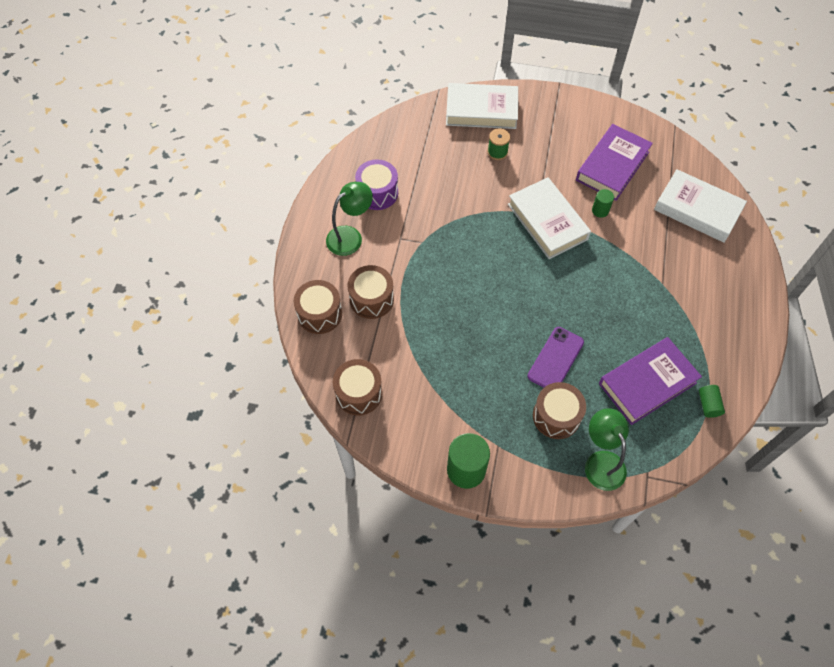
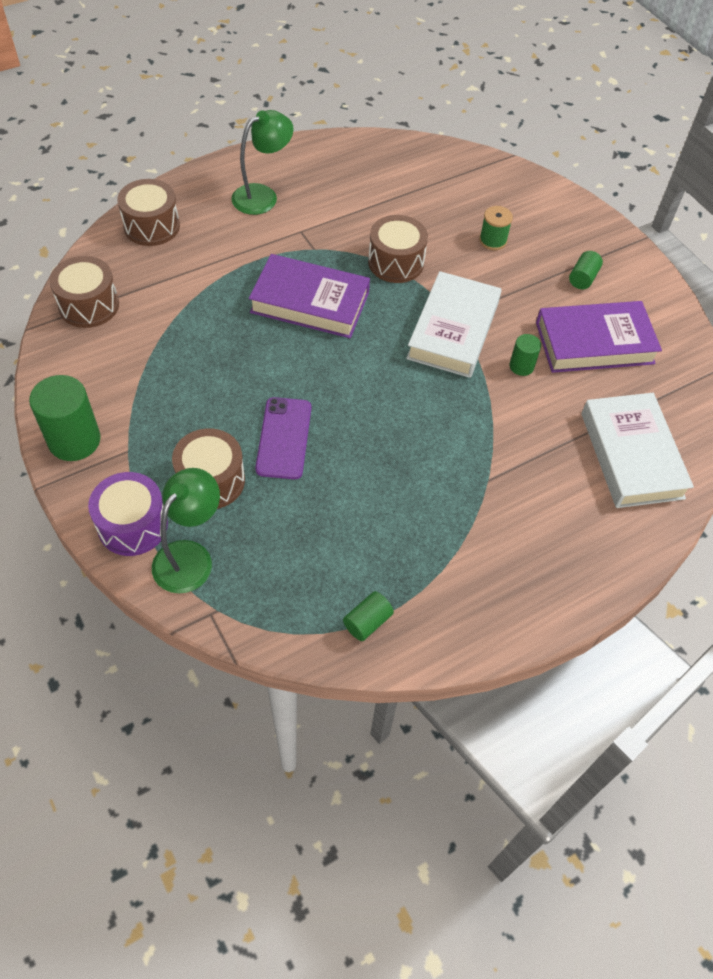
camera: 45 degrees right, 5 degrees down
(350, 236) = (263, 196): green lamp -> green lamp turned 45 degrees counterclockwise
(371, 299) = (206, 252): brown drum -> brown drum (396, 262)
(377, 193) = (335, 184): purple drum -> purple drum (133, 525)
(481, 110) = (529, 199): white book -> none
(555, 359) = (284, 438): purple phone -> purple phone turned 75 degrees counterclockwise
(563, 134) = (583, 278): none -> green cylinder
(647, 383) = (336, 542): purple book -> purple book (310, 302)

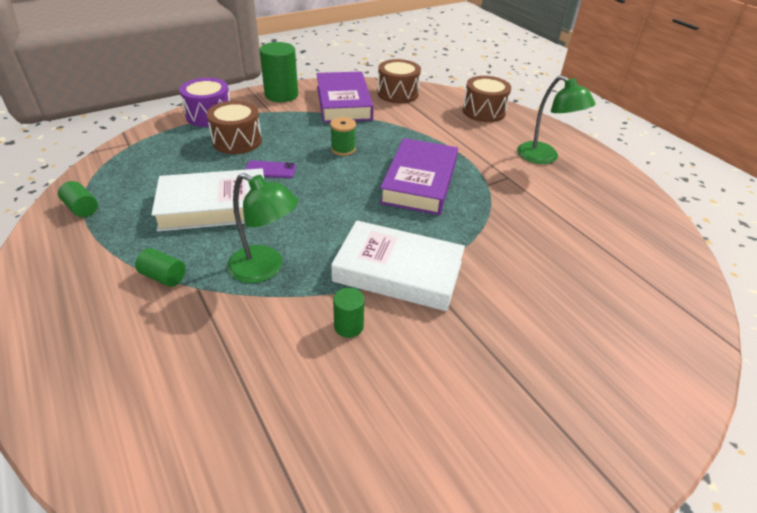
camera: 90 degrees right, 15 degrees down
(190, 556) = (176, 135): green lamp -> green lamp (265, 268)
(284, 438) = (270, 170): purple phone -> purple phone, size x0.64
(396, 262) = (487, 234): brown drum -> none
(493, 241) = (552, 314): green spool -> green spool (343, 149)
(583, 278) = (515, 409): green cylinder -> green cylinder (164, 277)
(594, 343) = (393, 409): purple book -> purple book (344, 103)
(631, 455) = (197, 430): white book -> white book (214, 206)

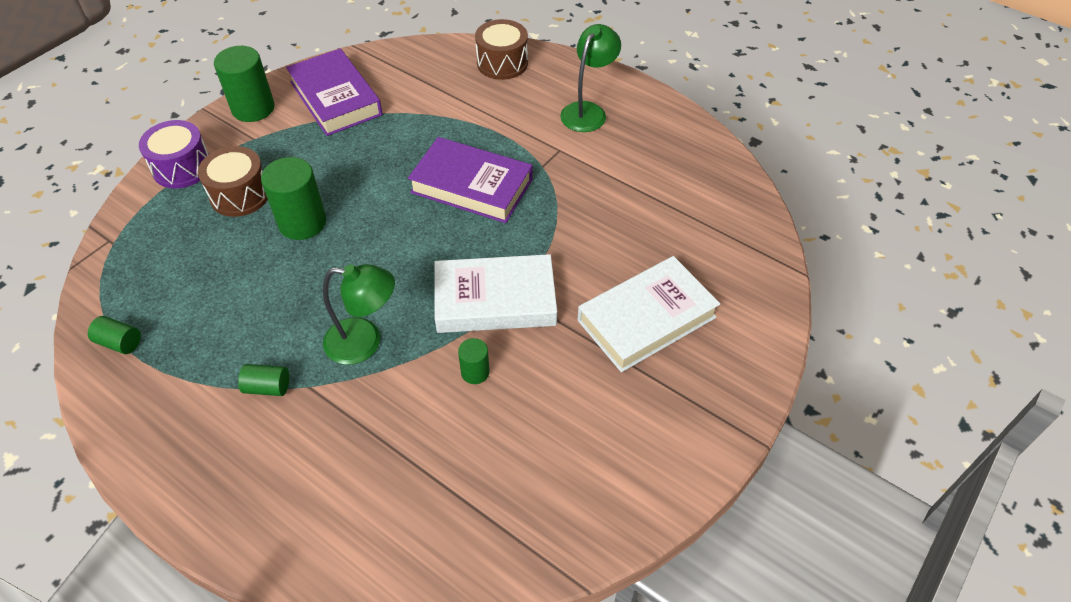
camera: 20 degrees left, 10 degrees up
(214, 206) = (267, 289): white book -> white book (646, 318)
(270, 170) = (302, 222): purple phone -> green cylinder
(343, 149) = (369, 168): green spool -> none
(397, 93) = (393, 64): brown drum -> none
(419, 182) = (472, 186): purple book -> purple book turned 60 degrees counterclockwise
(544, 157) = (588, 111): green lamp -> green lamp turned 90 degrees counterclockwise

